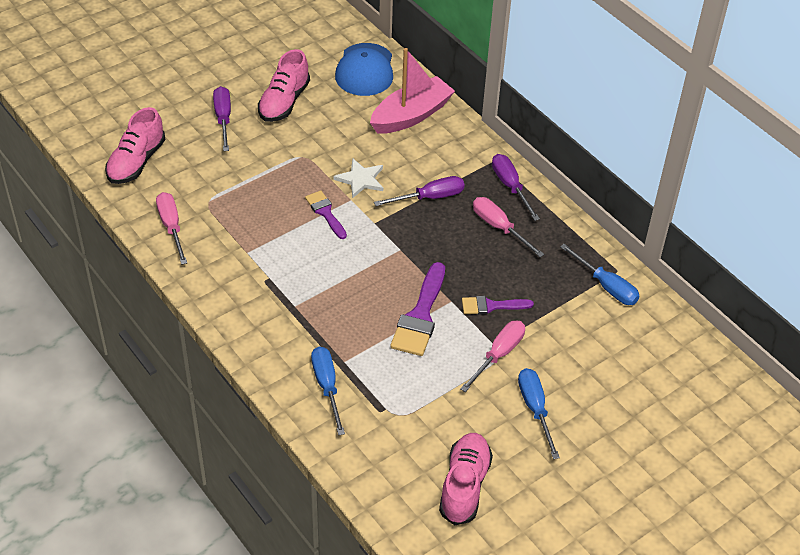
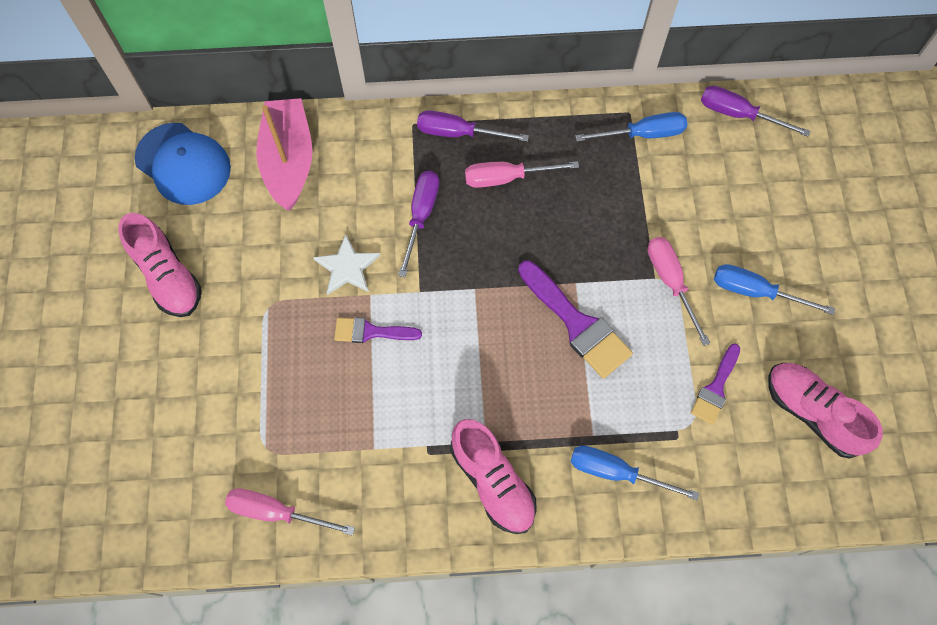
camera: 55 degrees left, 20 degrees up
(136, 162) = (140, 497): pink shoe -> pink shoe (492, 481)
(223, 119) = (143, 357): purple screwdriver -> purple screwdriver (738, 114)
(491, 306) = (605, 250): purple brush -> purple brush (715, 388)

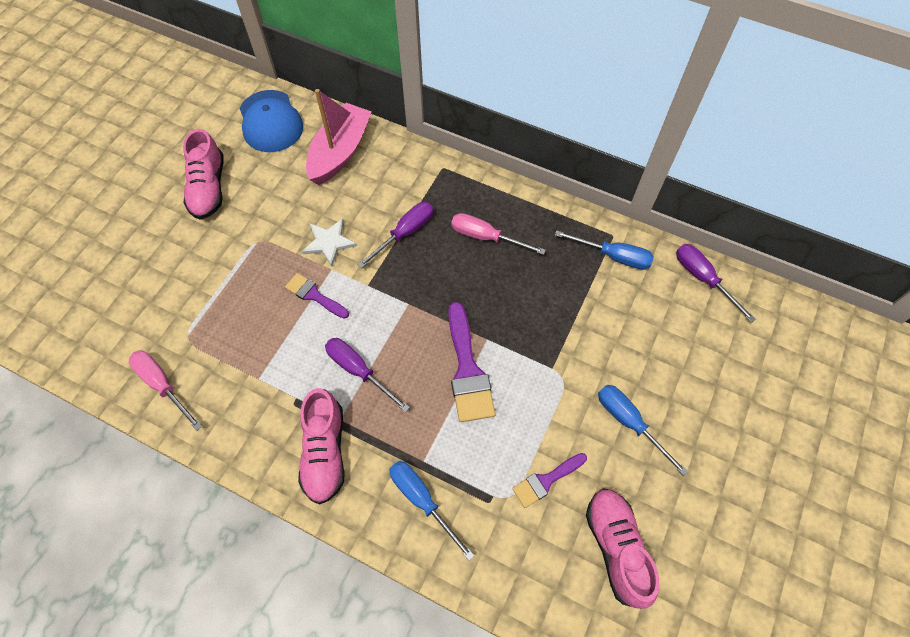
camera: 30 degrees right, 5 degrees down
(458, 133) = (471, 189): purple screwdriver -> purple screwdriver (358, 371)
(670, 282) = (563, 378): pink screwdriver -> none

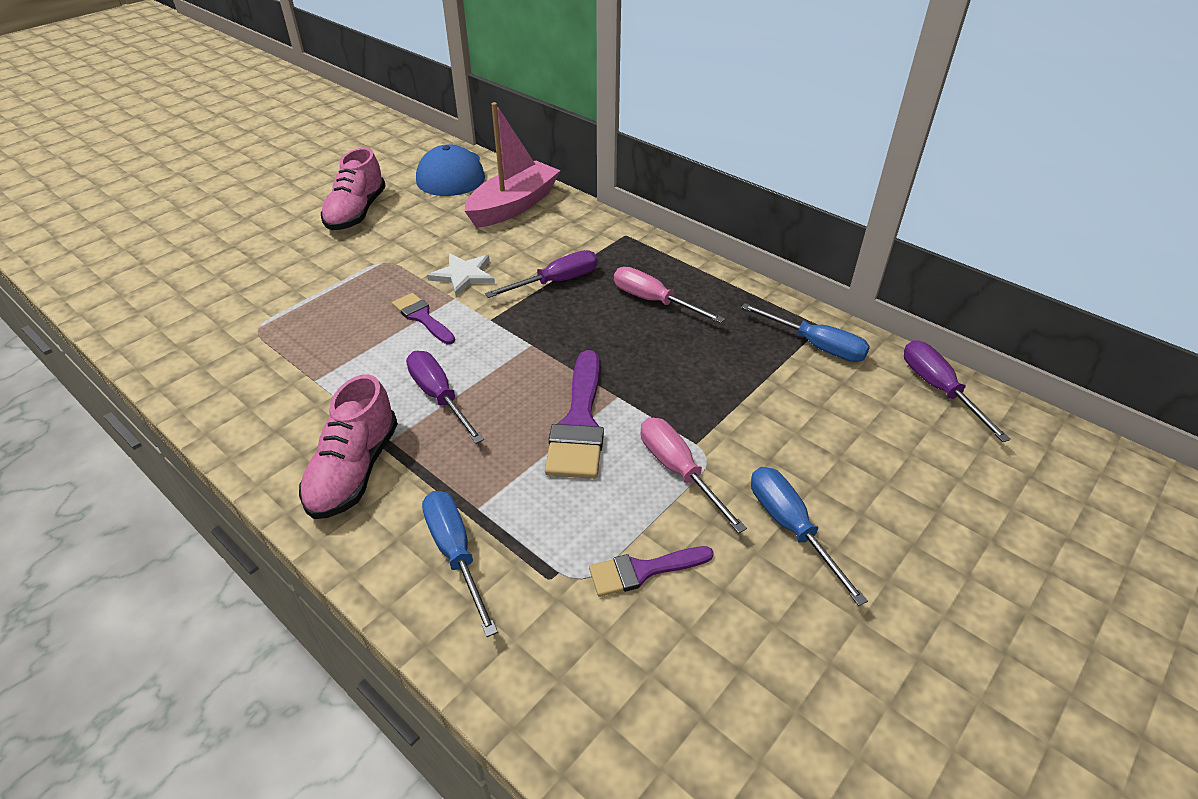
camera: 15 degrees right, 20 degrees down
(162, 385) = (203, 365): pink screwdriver -> pink screwdriver (678, 471)
(616, 548) = (726, 686): pink shoe -> none

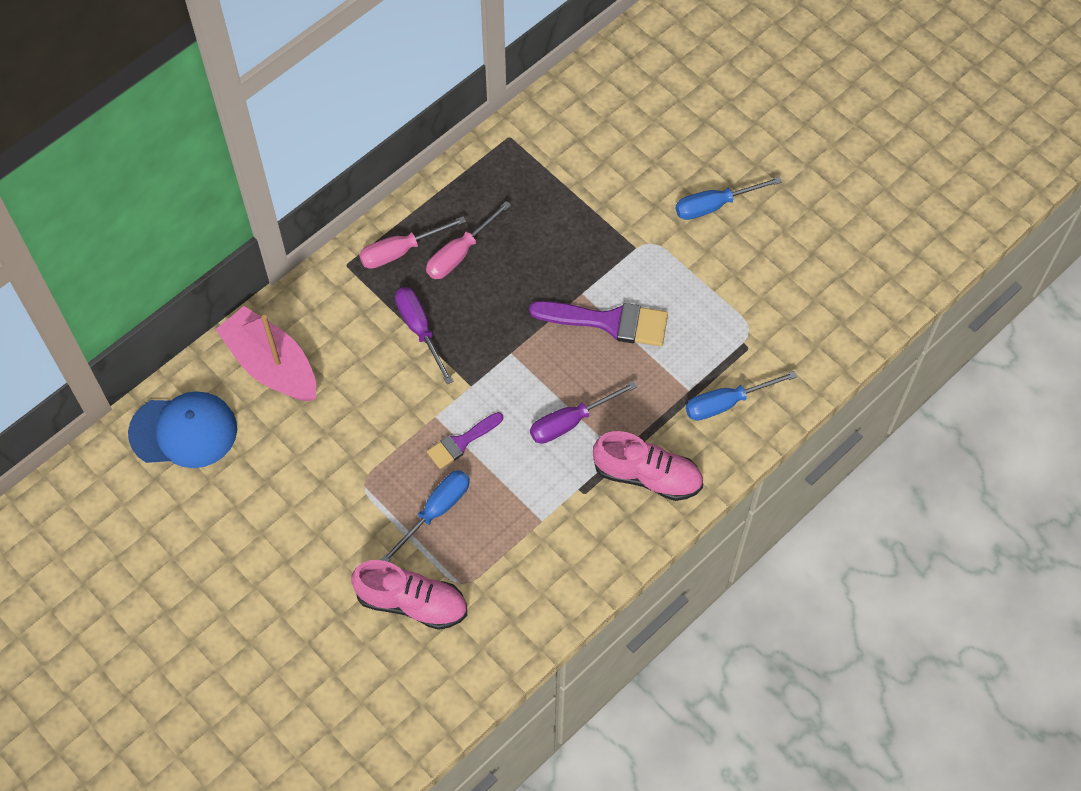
camera: 85 degrees left, 20 degrees up
(356, 213) = (258, 524): pink shoe -> pink shoe (412, 602)
(463, 275) = (398, 410): white star -> none
(643, 570) = (744, 294): purple brush -> none
(678, 471) = (662, 262): pink screwdriver -> pink screwdriver (401, 251)
(815, 345) = (534, 146): blue screwdriver -> blue screwdriver (435, 511)
(938, 389) = (592, 81): purple screwdriver -> none

